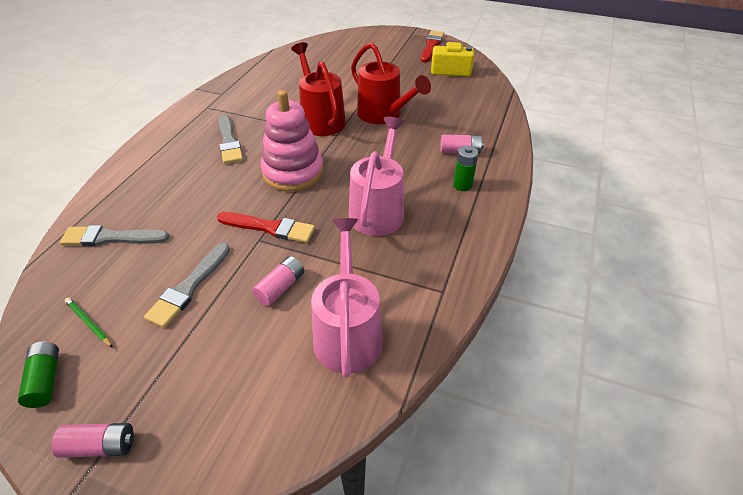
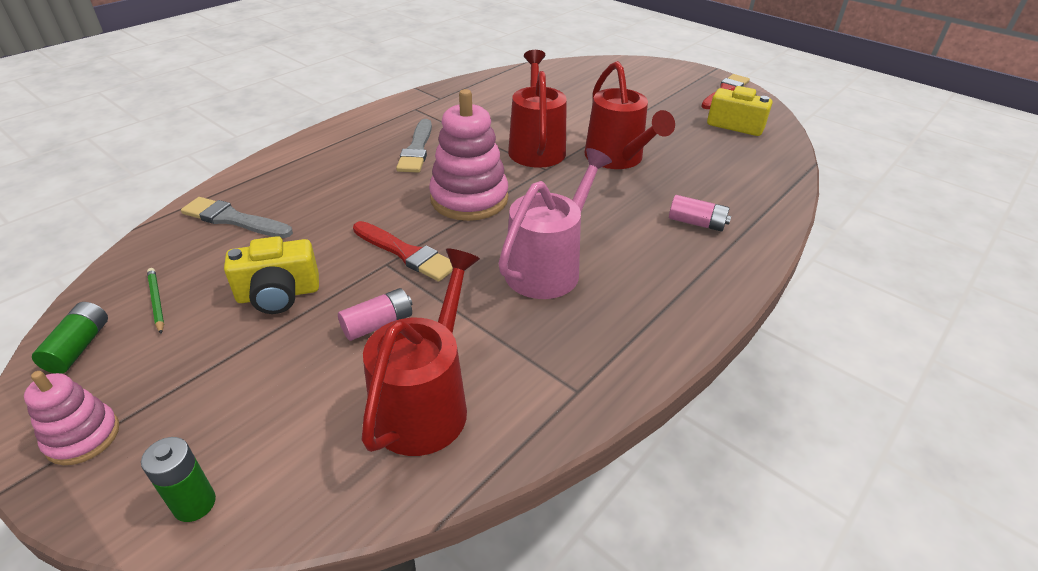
camera: 20 degrees right, 5 degrees down
(100, 446) = (83, 437): pink battery -> pink stacking toy
(189, 287) = (278, 294): grey brush -> yellow camera
(347, 332) = (426, 402): pink watering can -> red watering can
(462, 185) = (677, 265): green battery -> green battery (194, 504)

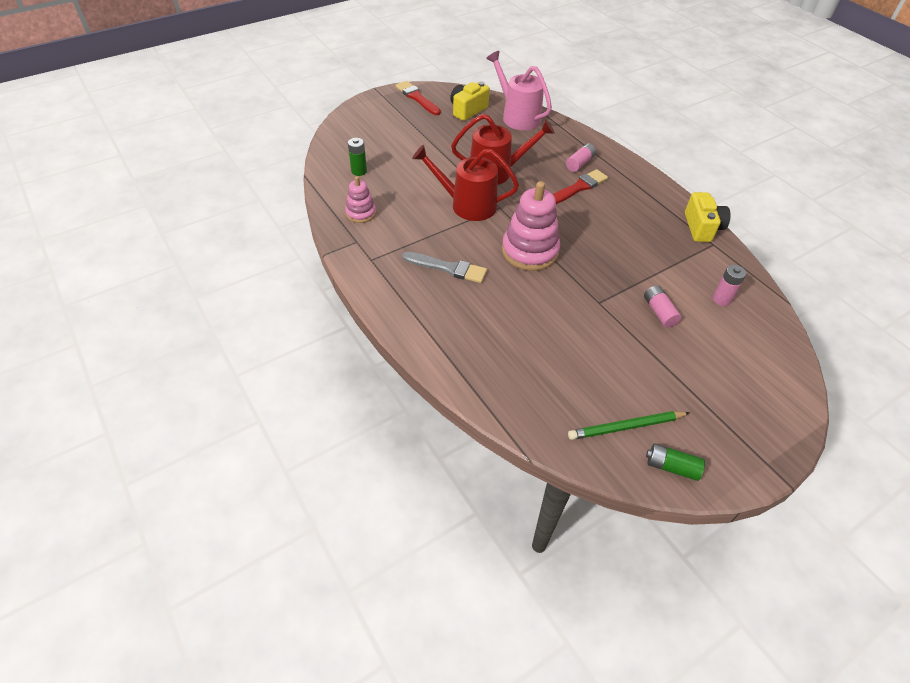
camera: 75 degrees left, 10 degrees up
(83, 437) = (749, 450): pink stacking toy -> pink stacking toy (361, 213)
(156, 301) = (626, 427): green pencil -> green pencil, size x1.66
(194, 504) = (789, 393): green battery -> green battery (359, 171)
(233, 219) = (527, 385): grey brush -> none
(278, 294) = (625, 358): yellow camera -> yellow camera (702, 227)
(406, 253) = (589, 291): red brush -> red brush (578, 188)
(426, 402) = (721, 299): red watering can -> pink battery
(548, 267) = (613, 231): pink watering can -> pink watering can (517, 116)

